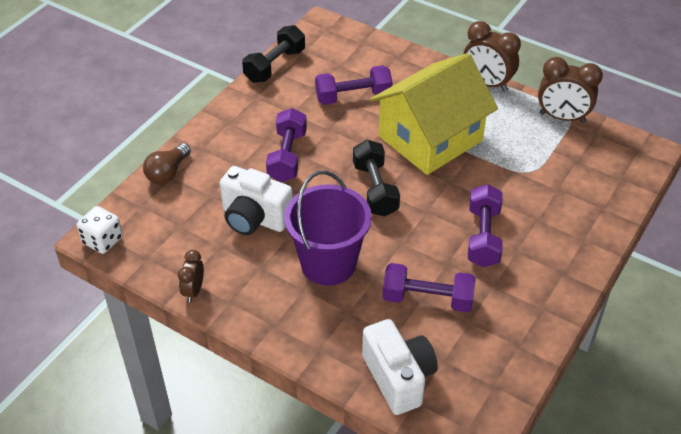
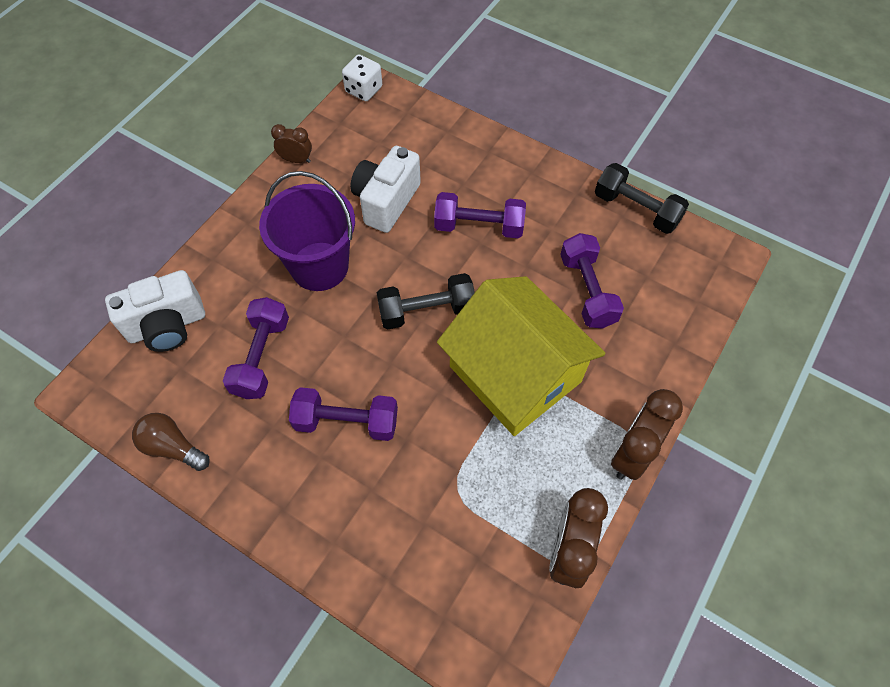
camera: 90 degrees right, 15 degrees up
(168, 173) = (452, 127): brown light bulb -> brown light bulb (173, 447)

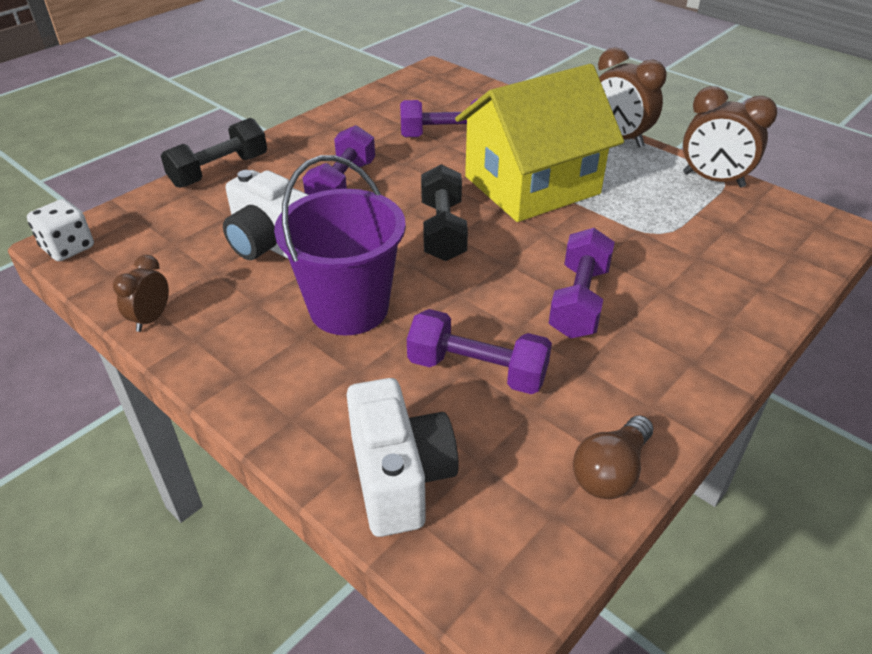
camera: 80 degrees left, 20 degrees down
(636, 209) = (363, 100): black dumbbell -> black dumbbell (219, 171)

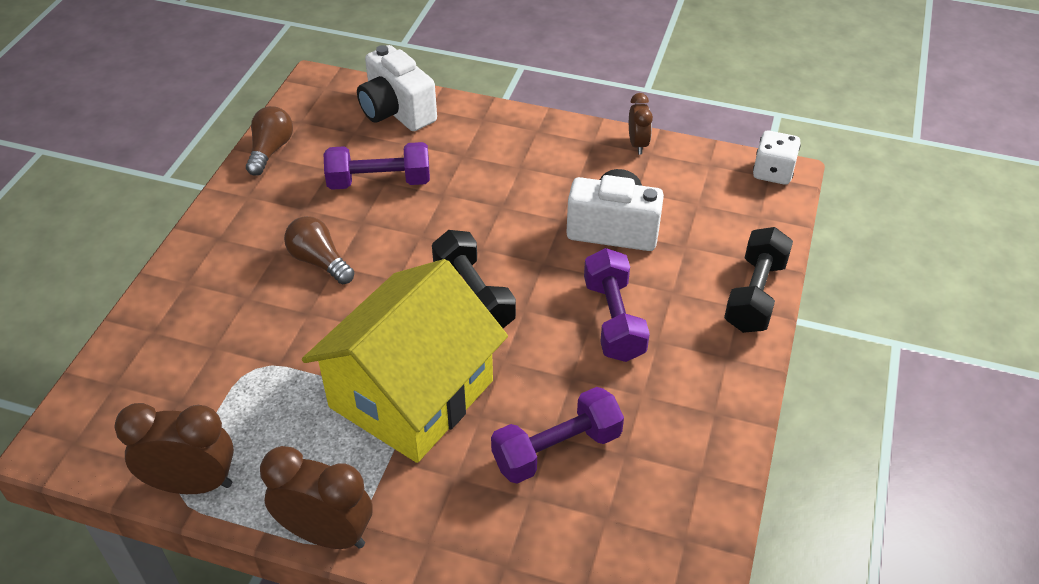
camera: 155 degrees right, 5 degrees up
(349, 308) = (502, 196): purple bucket -> none
(579, 301) = (319, 261): purple dumbbell -> brown light bulb

